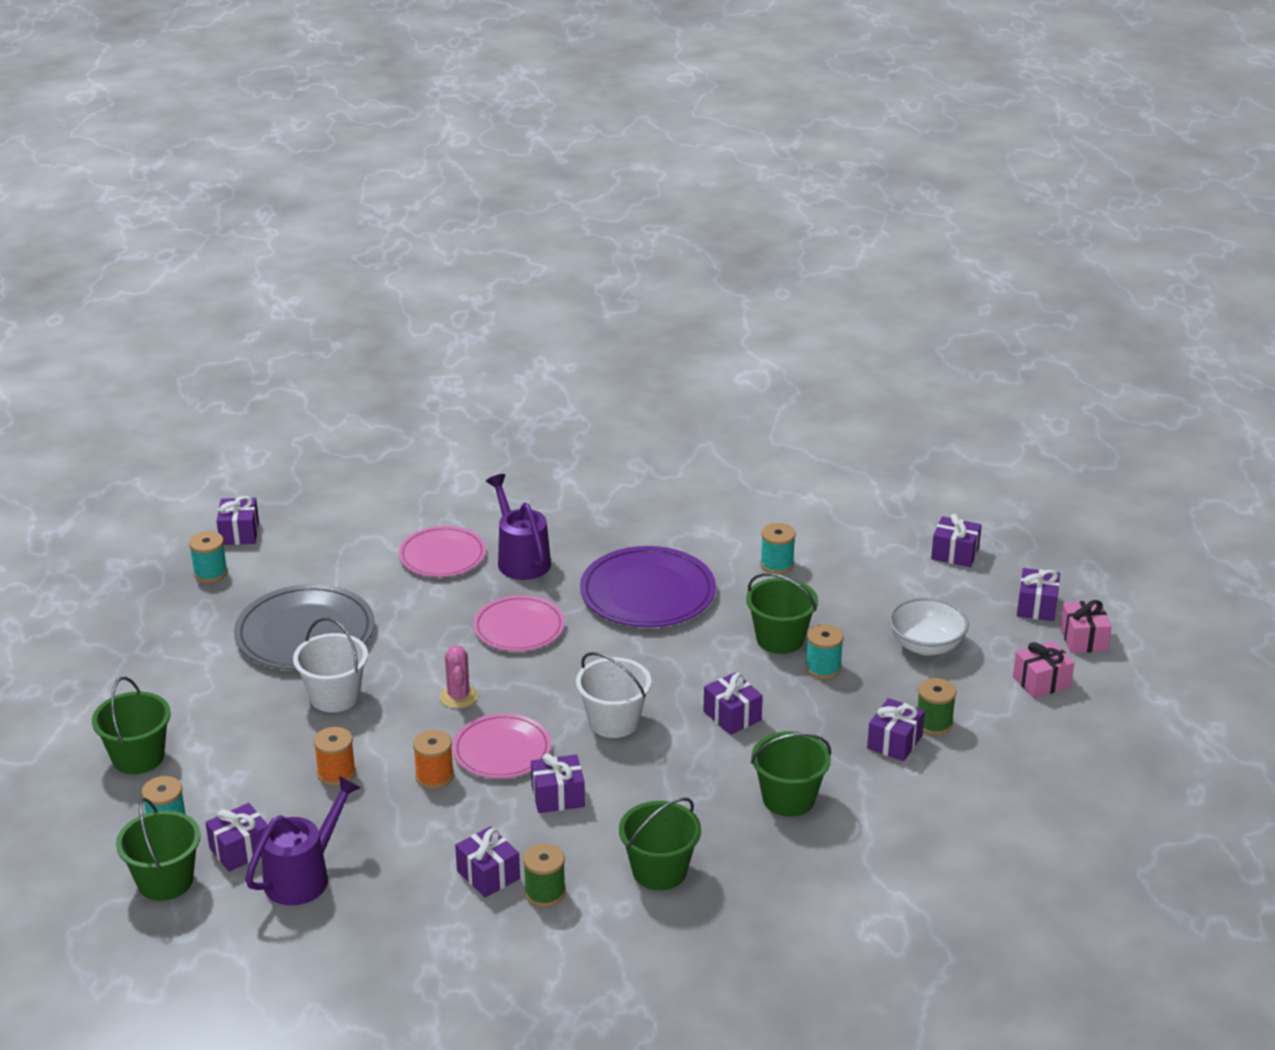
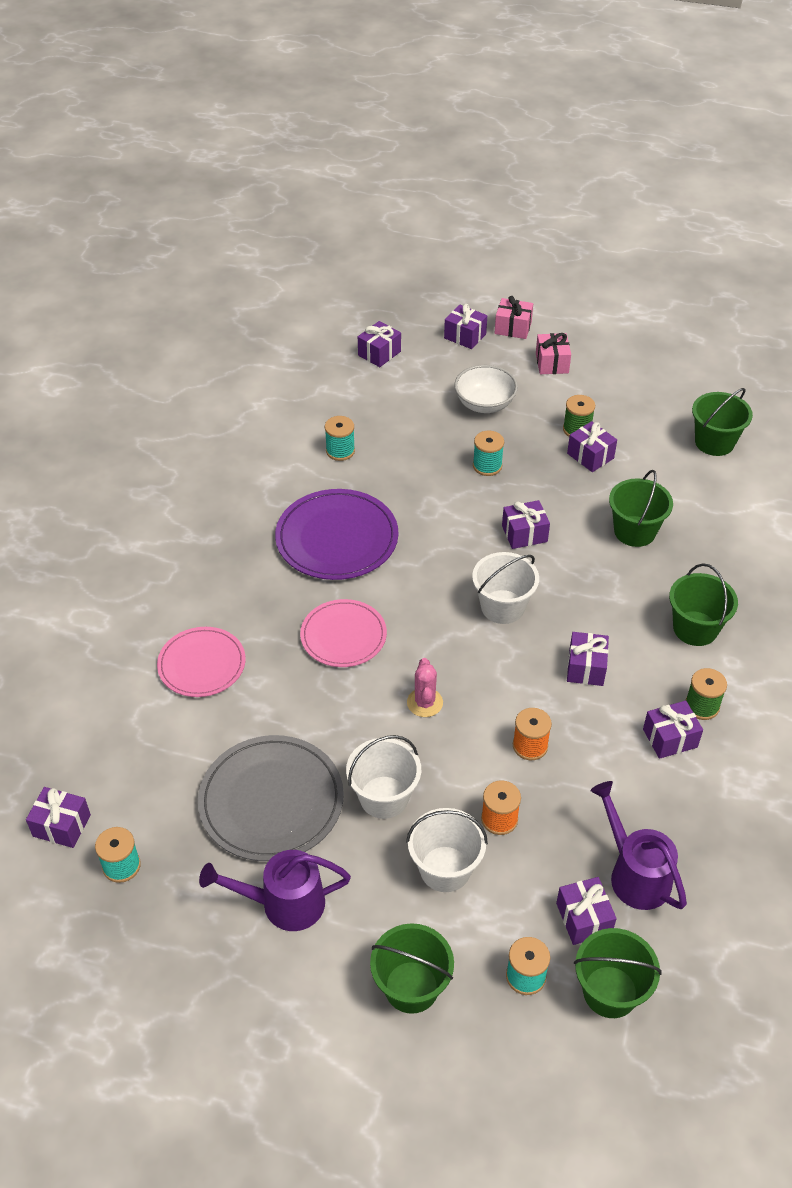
camera: 70 degrees left, 15 degrees up
(267, 751) = (445, 869): none -> white bucket
(458, 696) = (425, 703): pink cactus -> pink cactus turned 75 degrees clockwise
(502, 750) = (512, 690): pink plate -> none
(520, 559) = (240, 609): purple watering can -> purple watering can (283, 904)
(780, 639) = (439, 478): green bucket -> green bucket (714, 442)

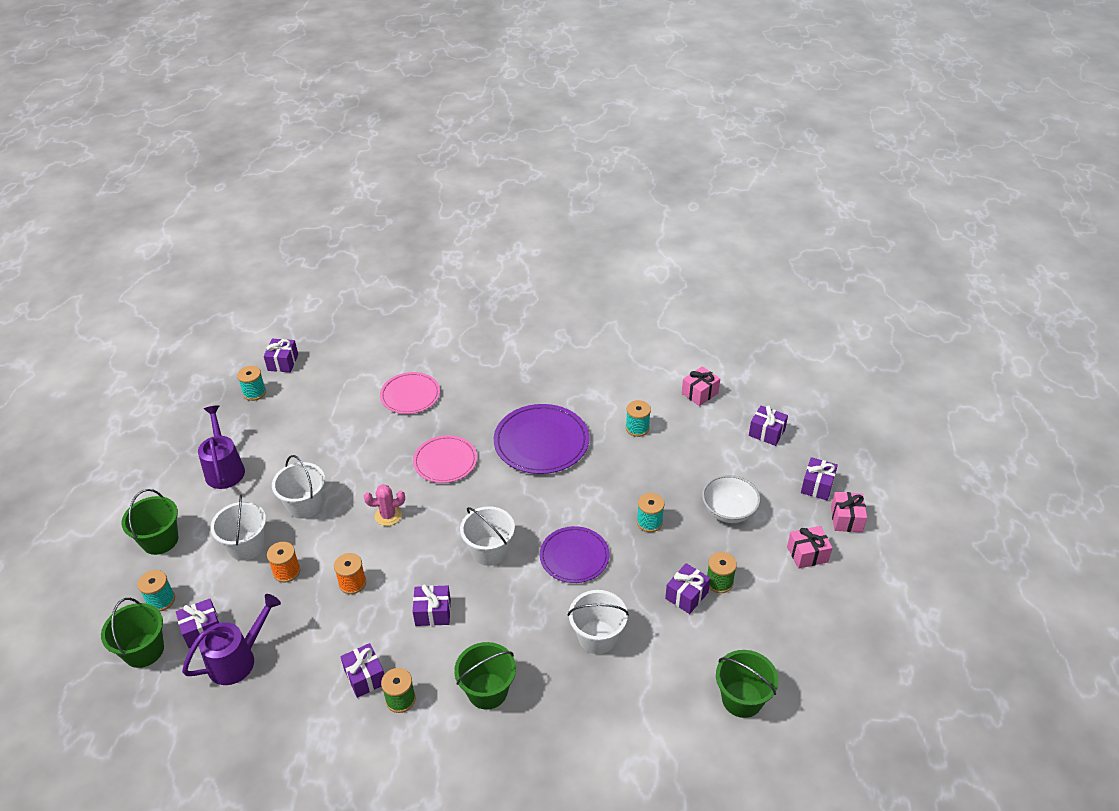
camera: 80 degrees right, 5 degrees down
(271, 801) = (301, 449): grey plate -> none
(300, 390) = (699, 393): none -> pink gift
(524, 534) = (574, 556): purple gift -> purple plate
(634, 531) = (597, 637): green bucket -> white bucket

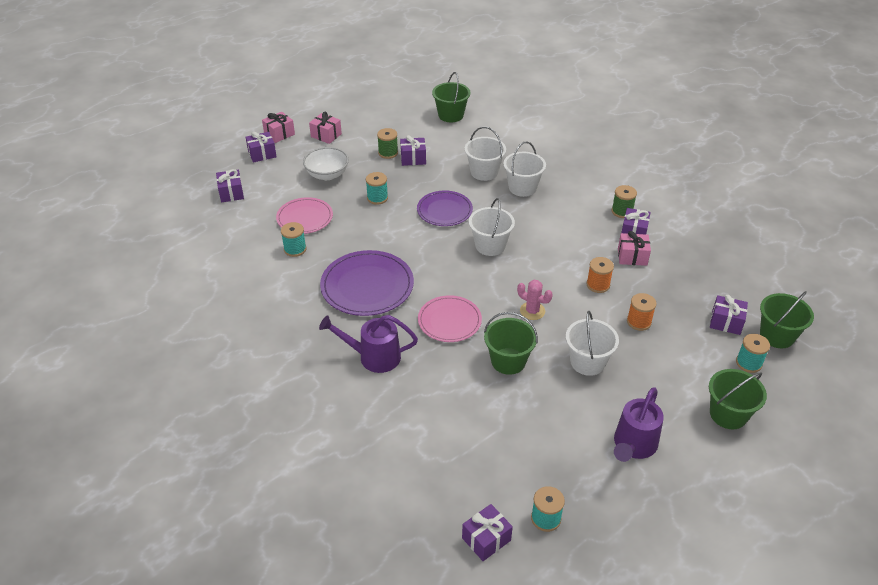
camera: 135 degrees left, 0 degrees up
(238, 659) = (709, 289): purple watering can -> purple watering can (373, 357)
(246, 546) = (657, 361): white bucket -> white bucket (522, 188)
(410, 395) = (410, 399): pink plate -> pink plate (305, 218)
(433, 612) = (562, 237): purple gift -> none
(487, 691) = (570, 187): green bucket -> green bucket (508, 361)
(699, 393) = (219, 241): pink gift -> pink gift (632, 257)

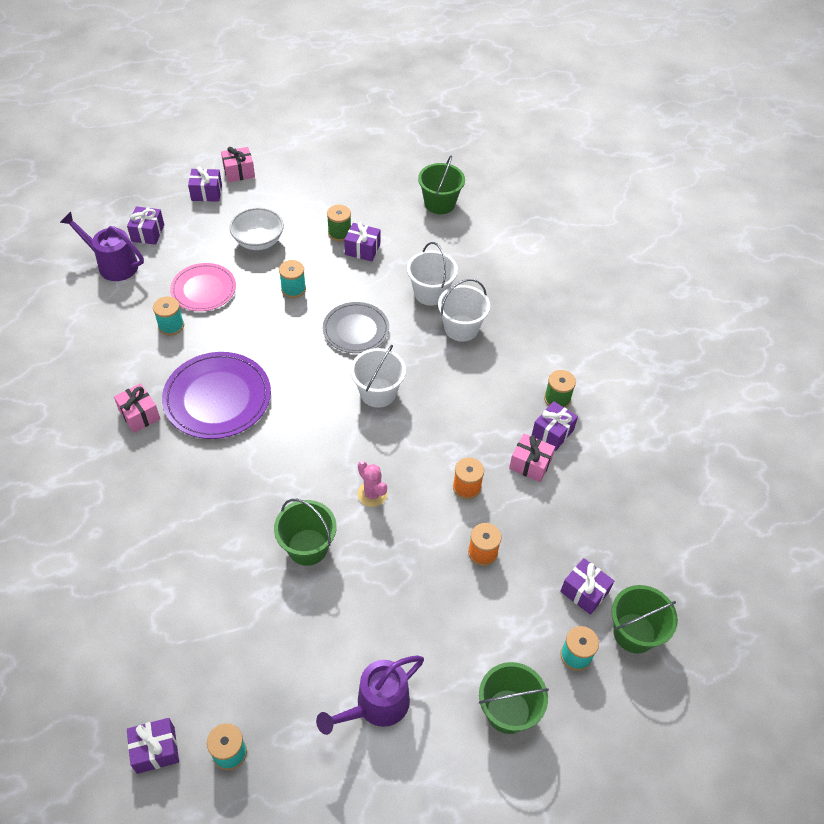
camera: 20 degrees right, 10 degrees up
(326, 135) = (287, 189): pink gift -> pink gift (139, 415)
(373, 357) = (172, 487): purple watering can -> purple watering can (112, 264)
(444, 210) = (356, 329): purple plate -> grey plate
(449, 321) = (276, 473): pink plate -> none
(587, 362) = (392, 582): white bucket -> none

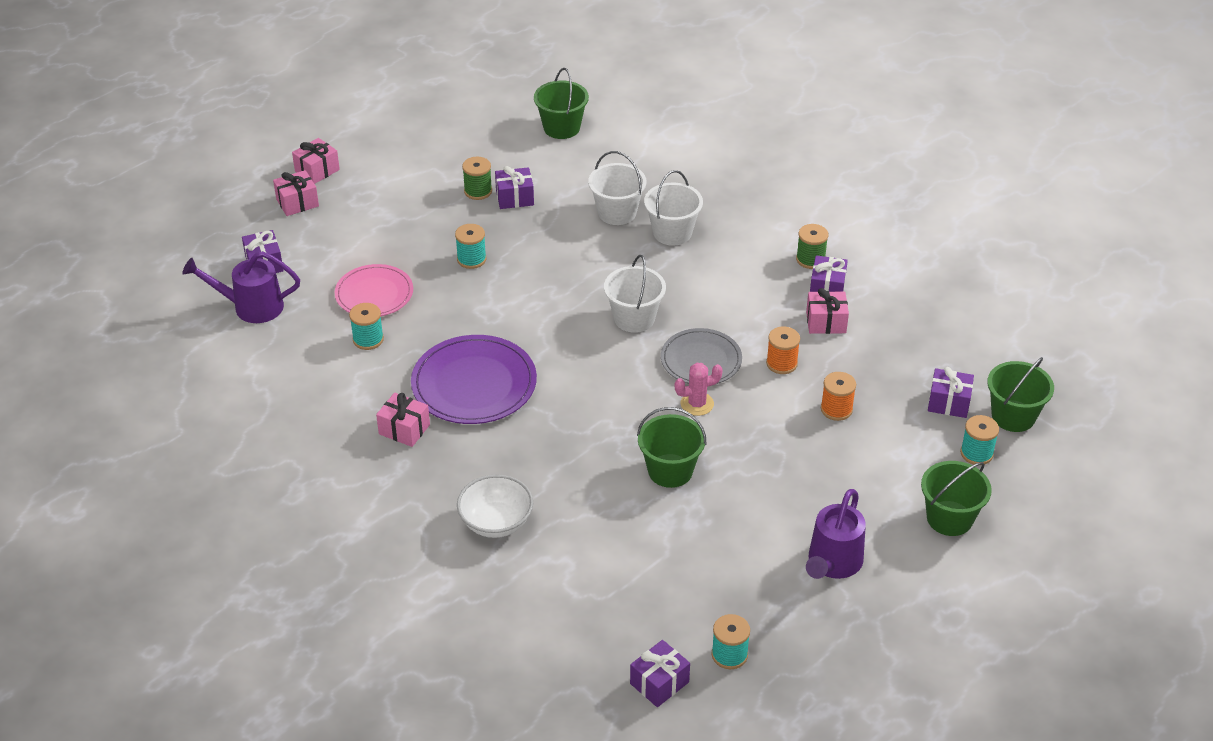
camera: 25 degrees left, 10 degrees down
(206, 193) = (297, 203): purple gift -> pink gift
(258, 241) = (396, 228): white bowl -> white bowl (496, 522)
(356, 329) = (567, 272): grey plate -> grey plate (701, 360)
(372, 494) = (697, 404): pink cactus -> pink cactus turned 45 degrees counterclockwise

